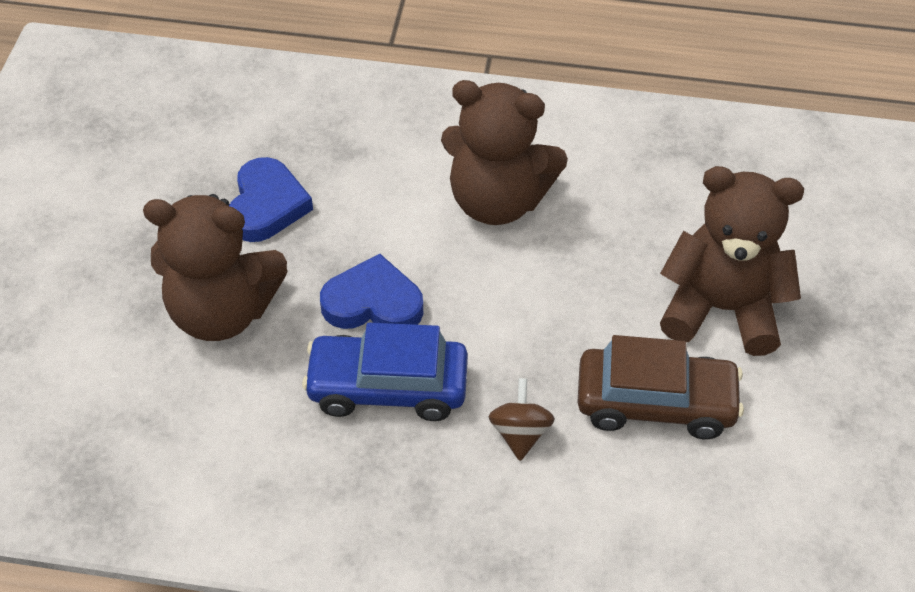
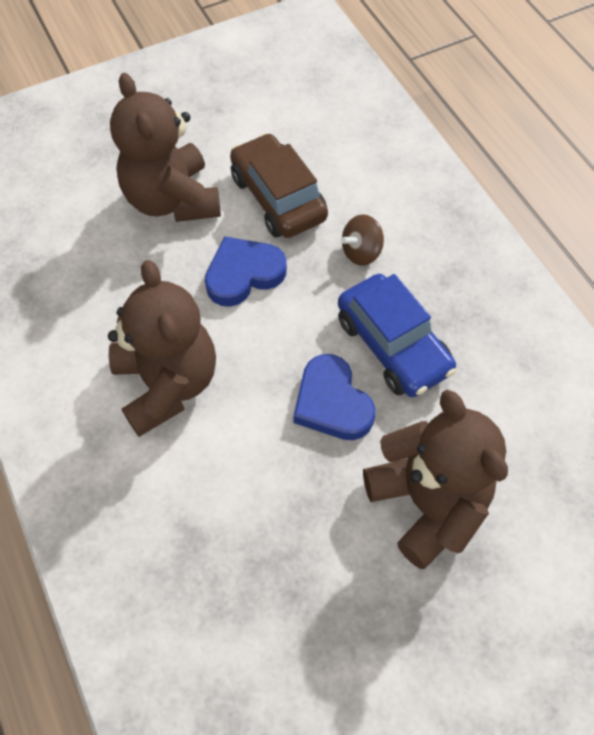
camera: 125 degrees left, 10 degrees up
(267, 205) = (299, 556): blue heart -> blue heart (243, 274)

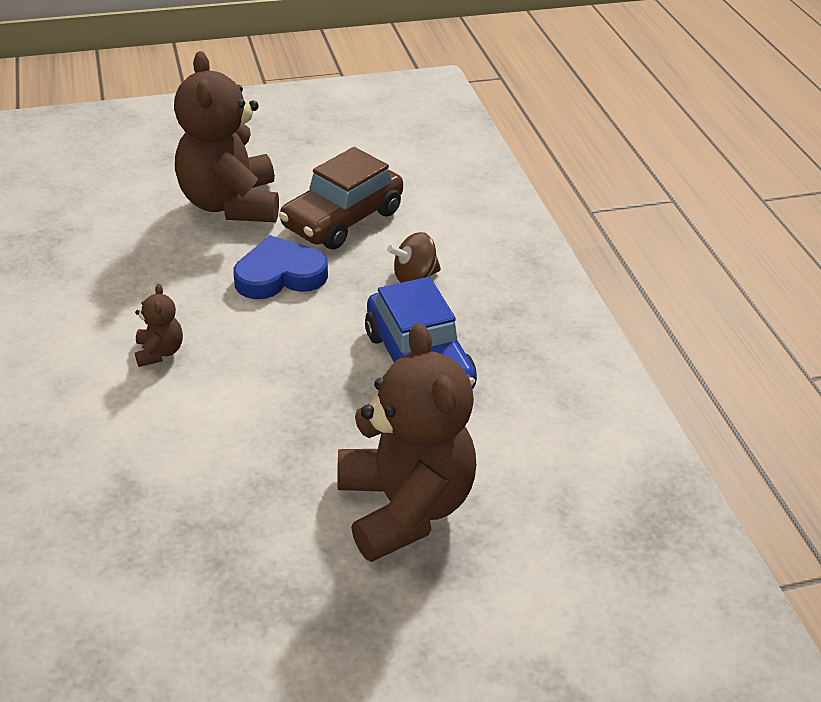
camera: 10 degrees right, 20 degrees down
(167, 384) = (159, 352): brown teddy bear -> brown teddy bear, size x0.42
(278, 198) = (342, 219): brown car -> brown car turned 120 degrees counterclockwise
(332, 403) = (331, 399): blue heart -> none

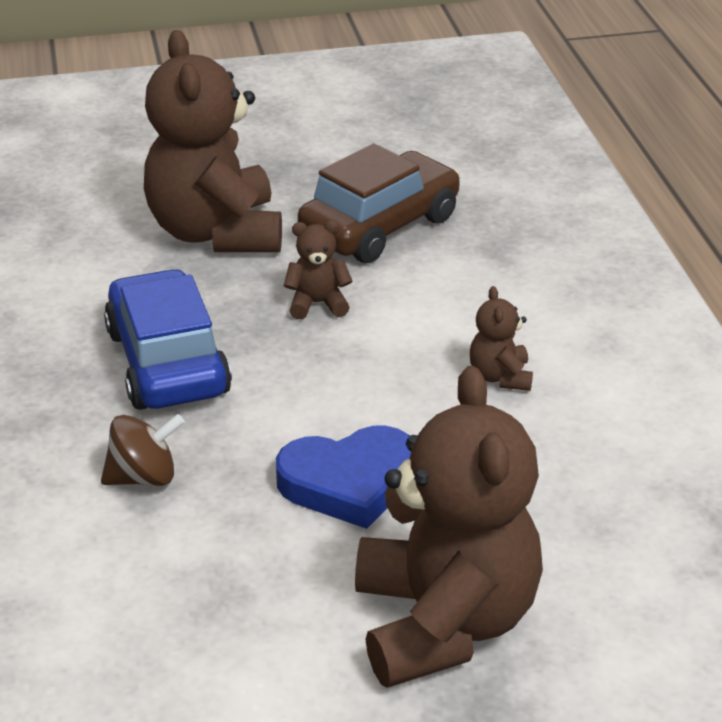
camera: 175 degrees left, 5 degrees down
(302, 420) = (317, 303): none -> brown teddy bear
(342, 219) = (243, 587): brown car -> brown car (380, 226)

